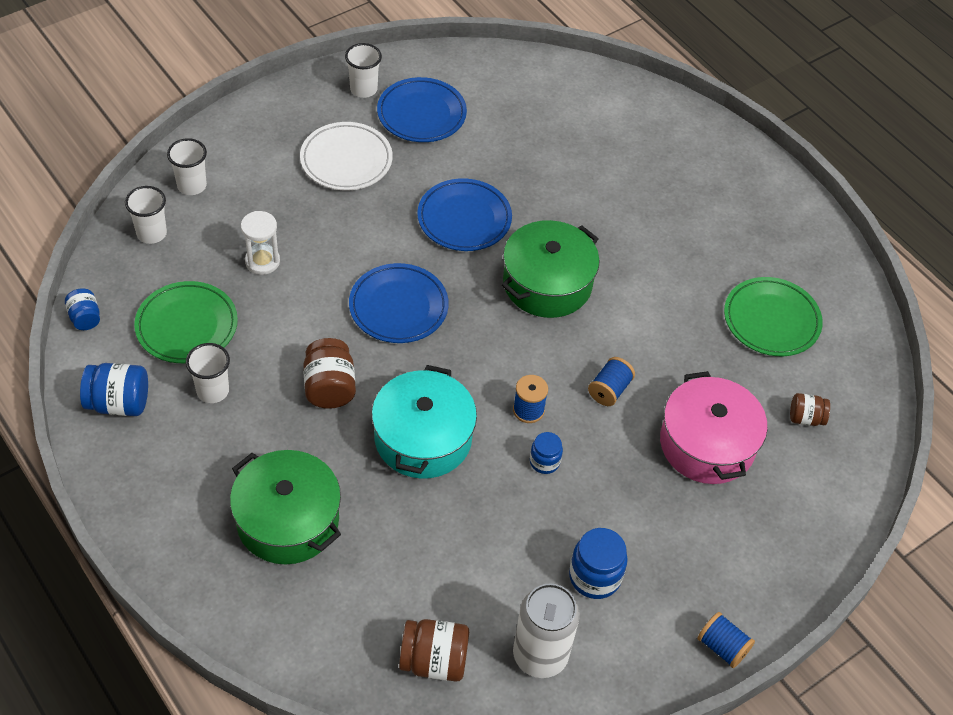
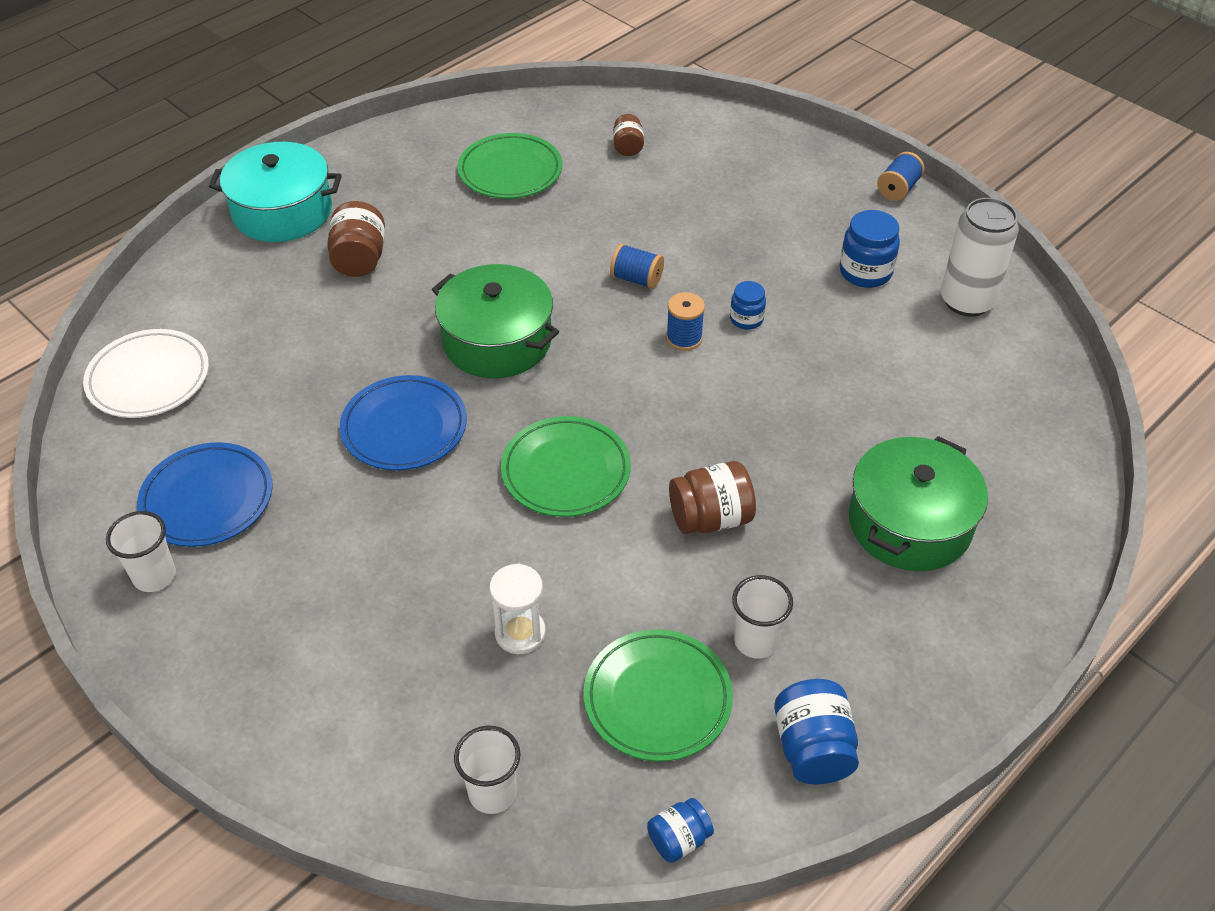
camera: 95 degrees left, 5 degrees down
(192, 186) = (383, 761): white cup -> none
(346, 160) = (308, 571): white plate -> white plate (149, 378)
(398, 307) = (566, 471): blue plate -> green plate
(423, 438) = (752, 420): turquoise pot -> turquoise pot (282, 211)
(434, 661) = (1013, 375): brown jar -> brown jar (360, 259)
(707, 444) = (681, 208): pink pot -> none

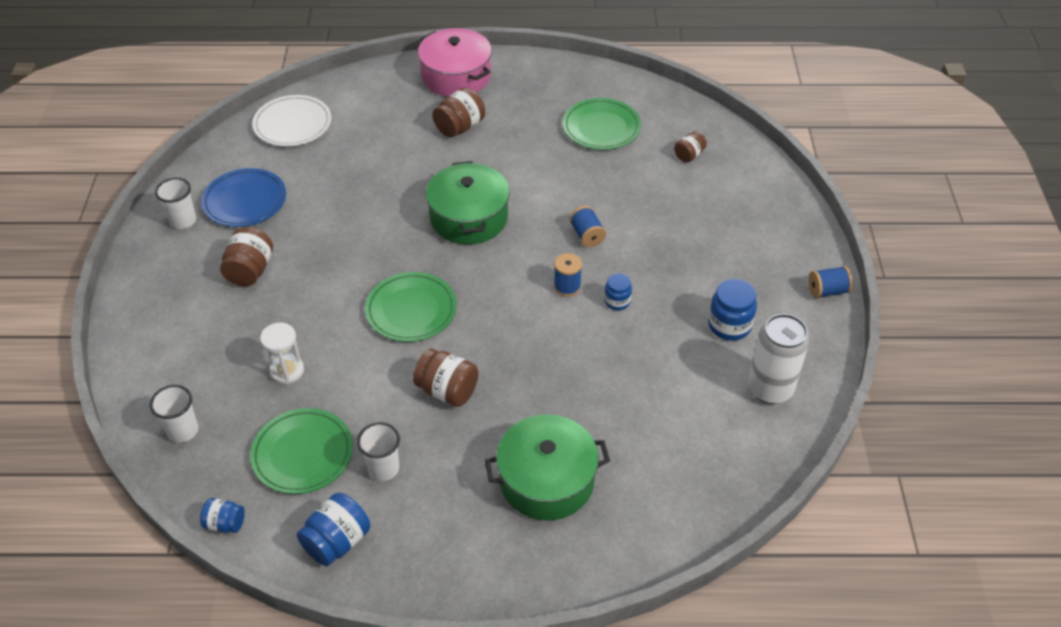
camera: 45 degrees right, 0 degrees up
(282, 211) = (456, 76): turquoise pot -> pink pot
(324, 566) = (250, 271): none -> brown jar
(404, 428) = (368, 230): blue plate -> none

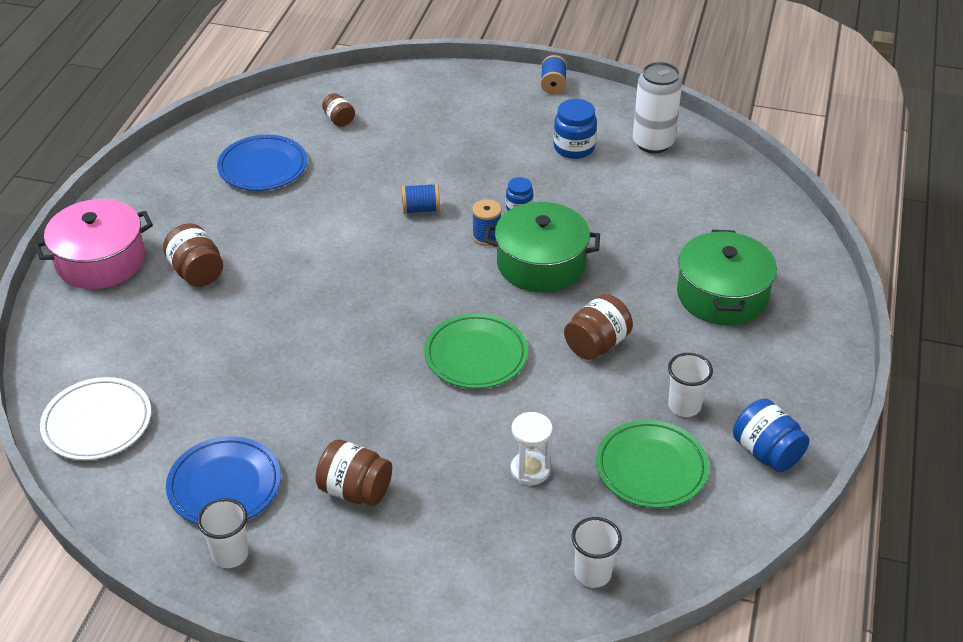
camera: 75 degrees left, 5 degrees down
(225, 523) = (729, 542): blue jar -> none
(469, 218) = (353, 289): green pot -> green pot (541, 263)
(601, 128) = (263, 167): green plate -> blue plate

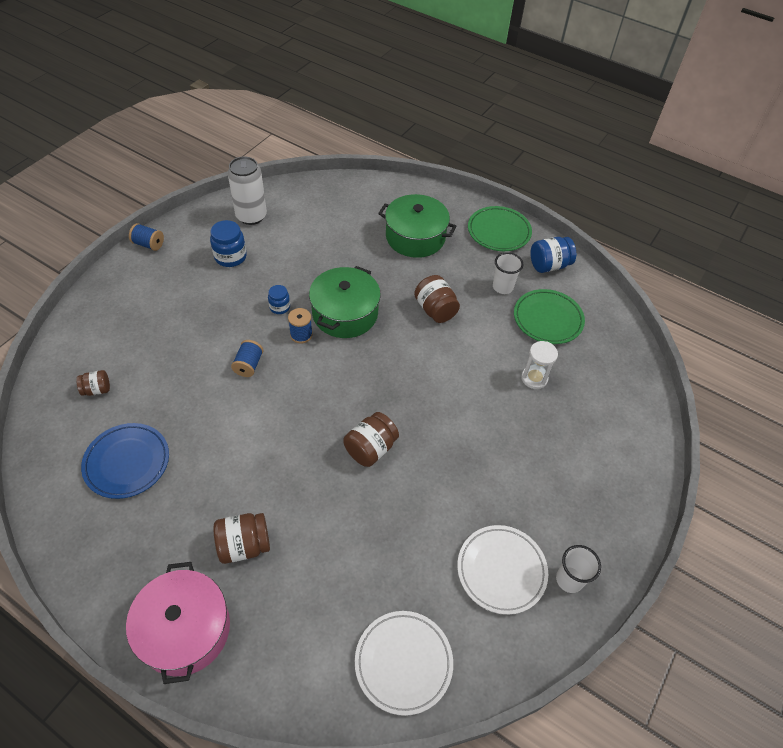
camera: 75 degrees left, 10 degrees up
(224, 485) = (501, 570): blue plate -> white plate
(355, 490) = (527, 482): brown jar -> brown jar (370, 448)
(476, 355) = (421, 376): green plate -> green plate (499, 231)
(593, 573) = (622, 373): white cup -> none

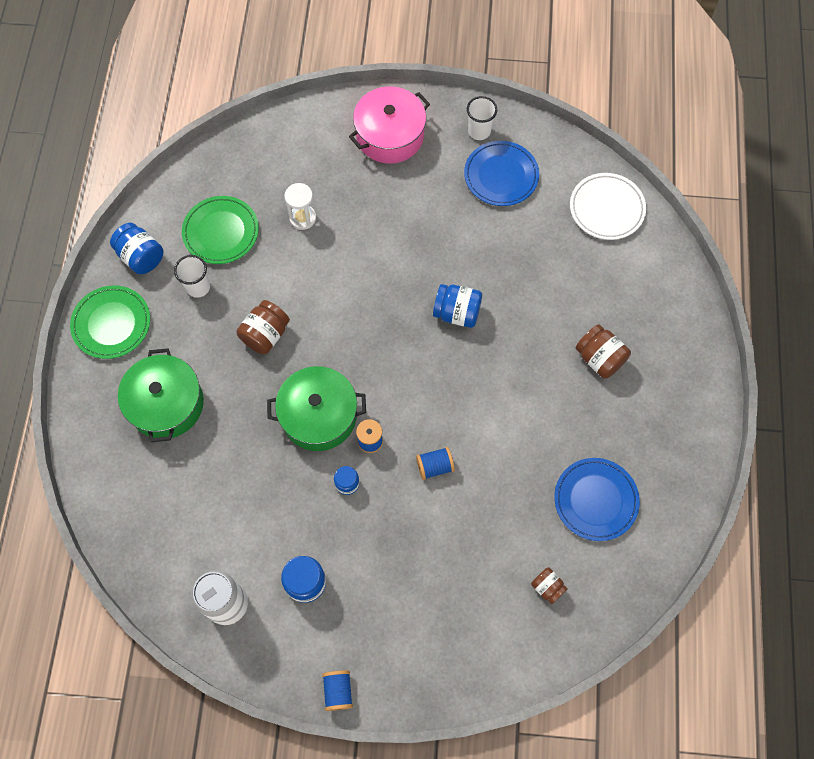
camera: 115 degrees left, 15 degrees up
(185, 629) = (683, 358): pink pot -> pink pot (390, 135)
(370, 448) = (457, 313): brown jar -> blue jar
(501, 570) = (501, 176): white plate -> blue plate

